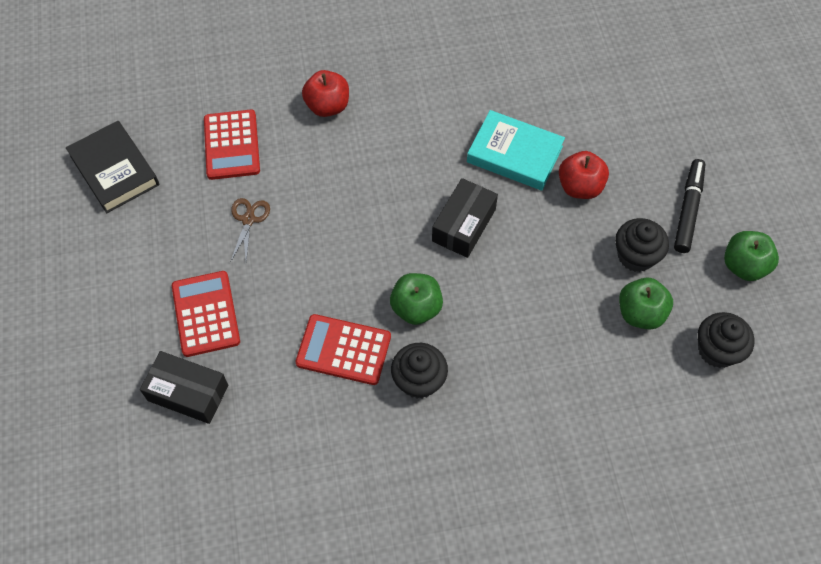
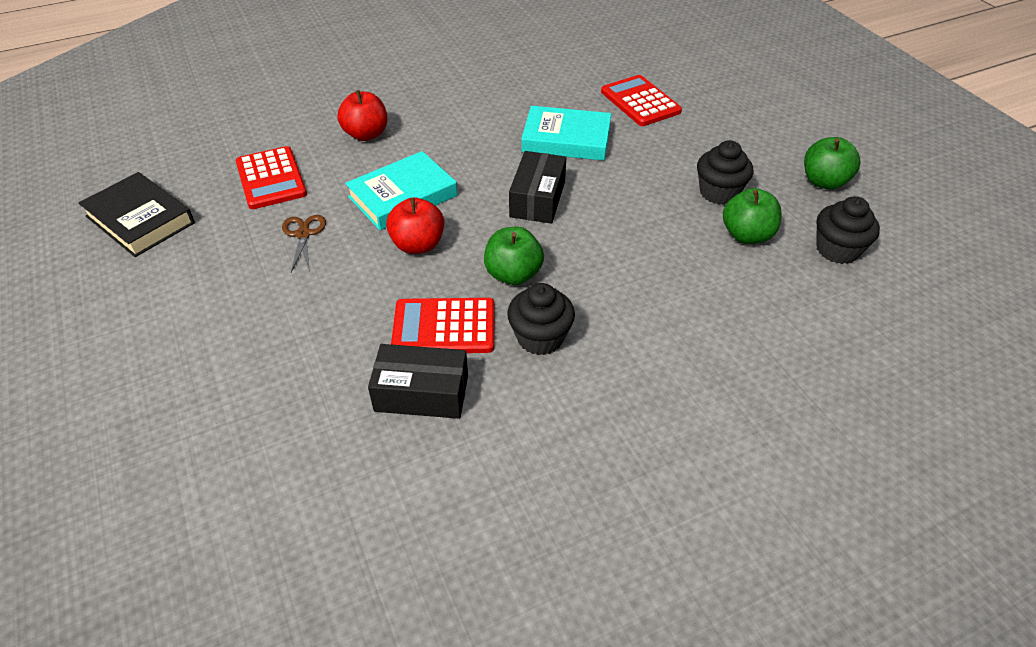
camera: 15 degrees left, 15 degrees down
(188, 393) = (264, 407): black box -> black box (421, 393)
(206, 314) = (271, 325): red calculator -> red calculator (640, 102)
(343, 194) = (402, 196): none -> turquoise book
(580, 187) = (640, 152): red apple -> red apple (418, 245)
(688, 209) = (749, 151): black marker -> none

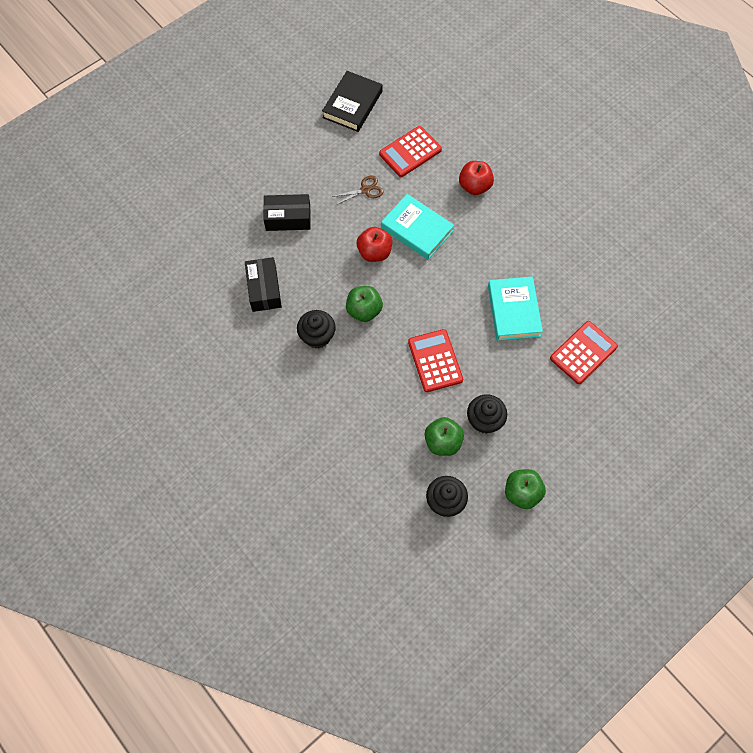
camera: 75 degrees right, 20 degrees up
(444, 327) = (312, 286): red calculator -> red calculator (435, 361)
(537, 199) = (439, 307): black box -> black box (288, 218)

